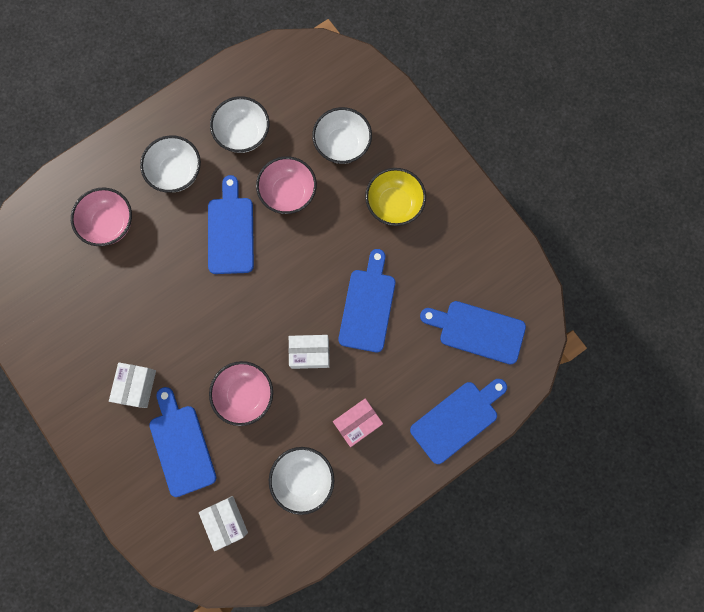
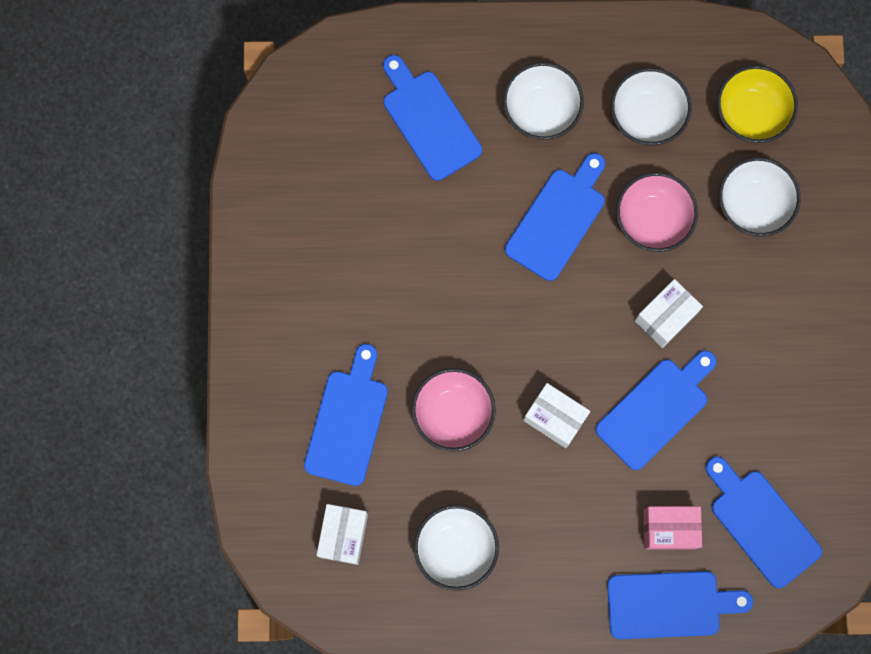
camera: 35 degrees right, 0 degrees up
(110, 224) = (429, 121): pink bowl -> blue cutting board
(137, 386) = (342, 324): white box -> white box (665, 317)
(357, 422) = (556, 530): pink box -> pink box (669, 529)
(394, 204) = (765, 314): yellow bowl -> yellow bowl (751, 114)

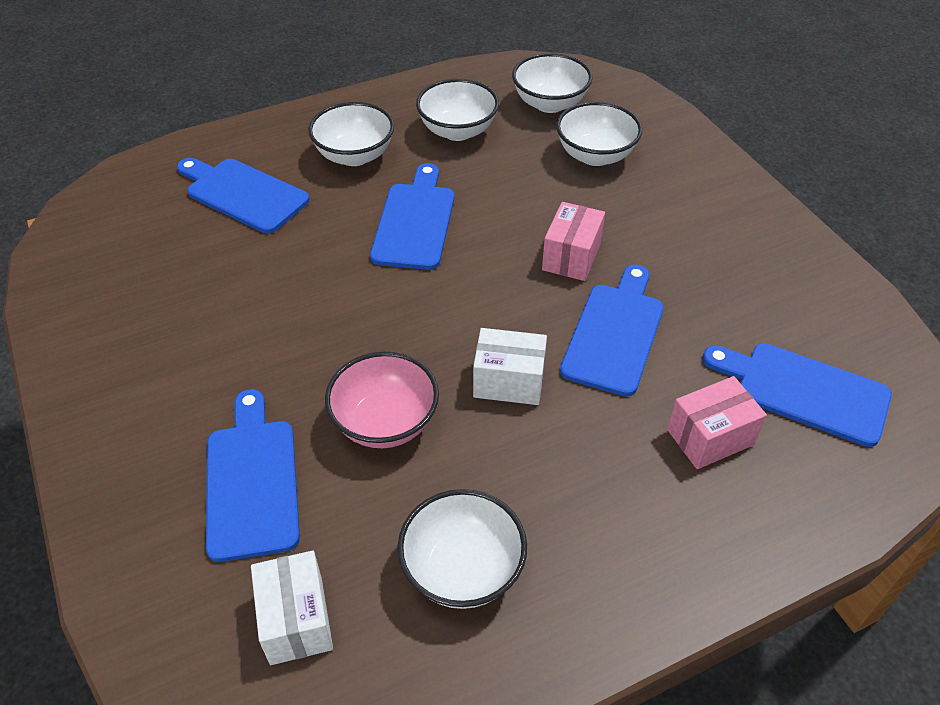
camera: 25 degrees left, 30 degrees down
(652, 220) = (509, 193): pink bowl -> none
(665, 317) = (571, 257): white box -> pink box
(670, 604) = (769, 517): blue cutting board -> none
(751, 114) = (549, 103): yellow bowl -> white bowl

